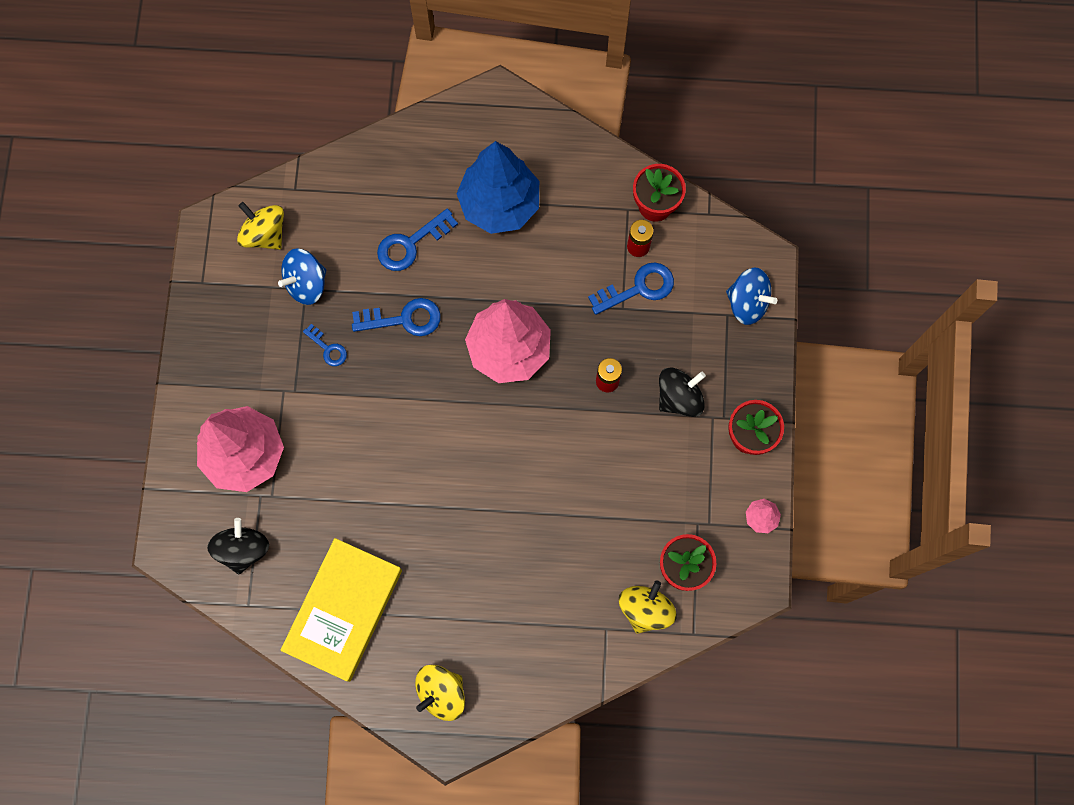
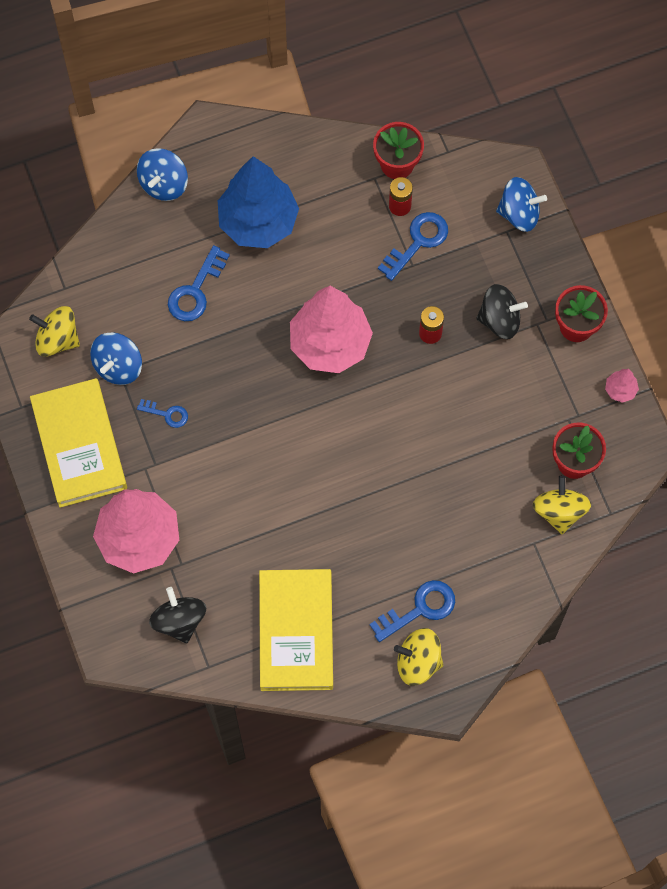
camera: 25 degrees left, 5 degrees down
(235, 342) = (79, 445): none -> yellow book
(403, 319) = (222, 359): blue key -> blue key (419, 609)
(431, 130) = (164, 183): none -> blue spinning top
(441, 693) = (418, 662): yellow spinning top -> yellow spinning top turned 75 degrees clockwise
(679, 397) = (500, 320): black spinning top -> black spinning top turned 60 degrees clockwise

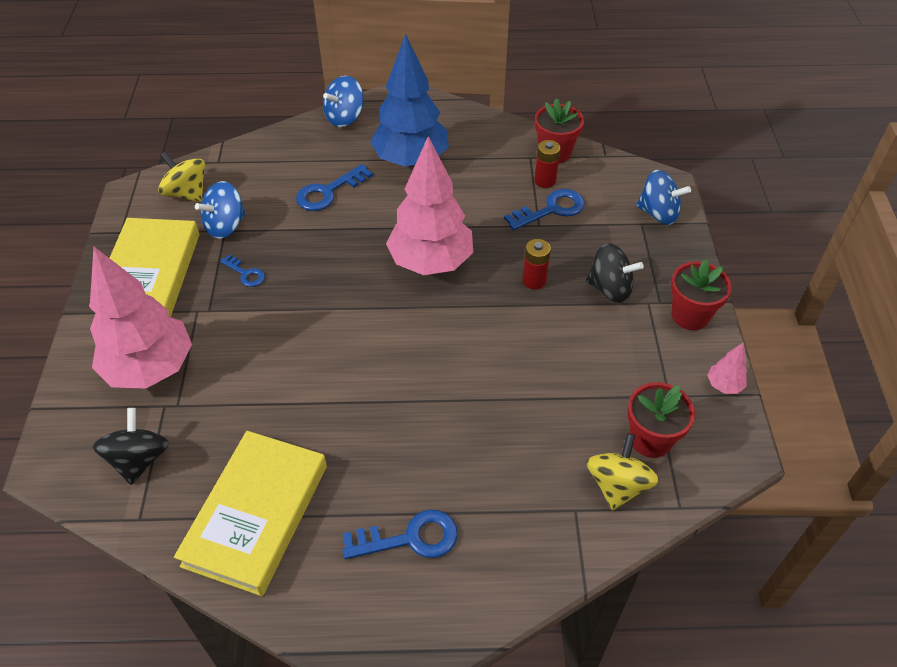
camera: 20 degrees right, 20 degrees down
(418, 662) = (381, 600): yellow spinning top -> none

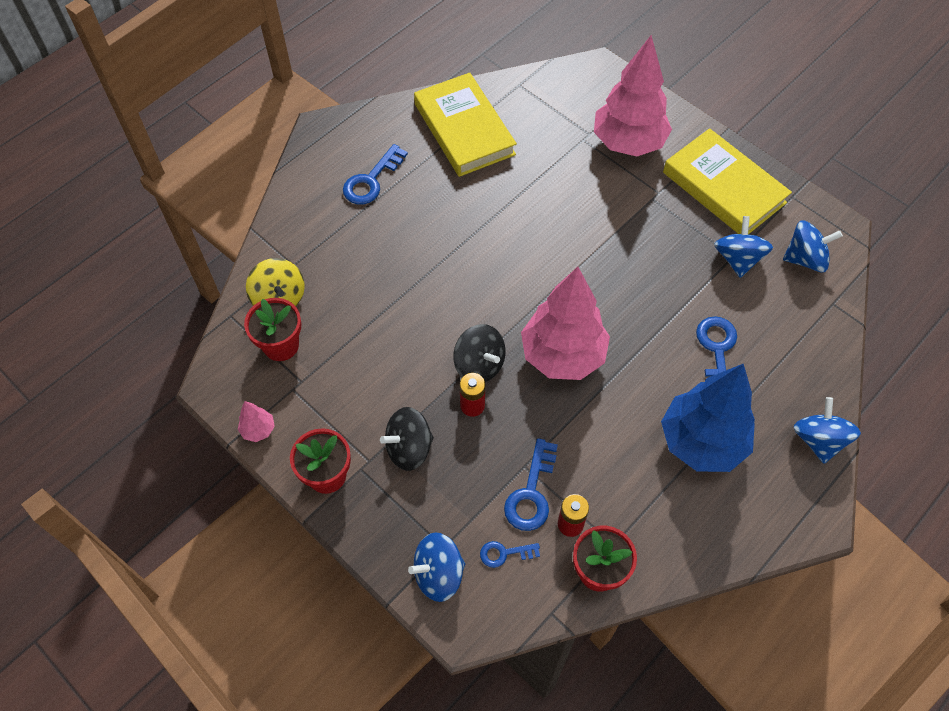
camera: 135 degrees right, 10 degrees up
(139, 459) = (560, 103): black spinning top -> black spinning top (479, 365)
(187, 193) = (805, 259): yellow spinning top -> blue spinning top
(245, 273) = (669, 239): blue key -> blue key (505, 553)

